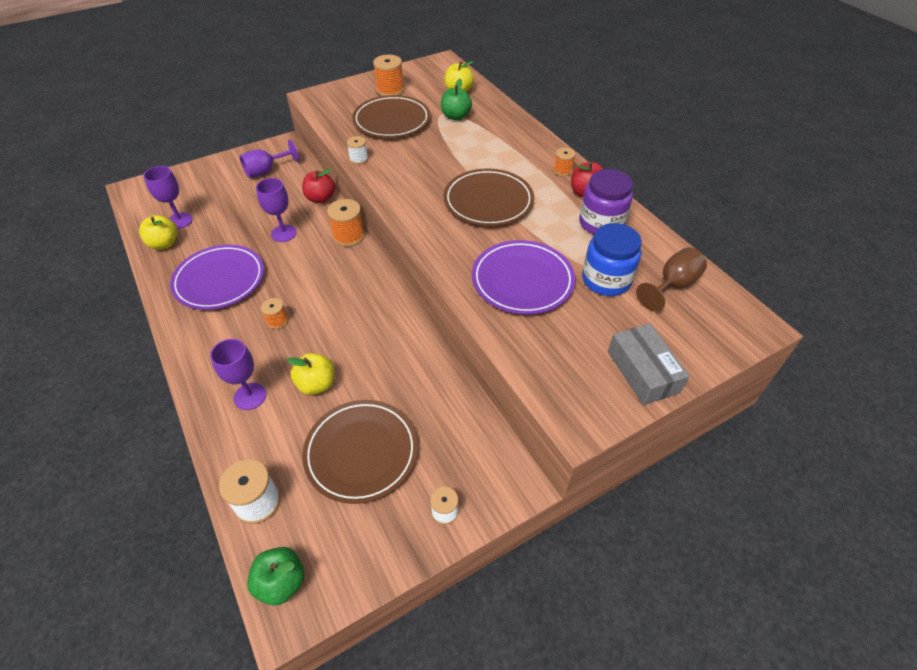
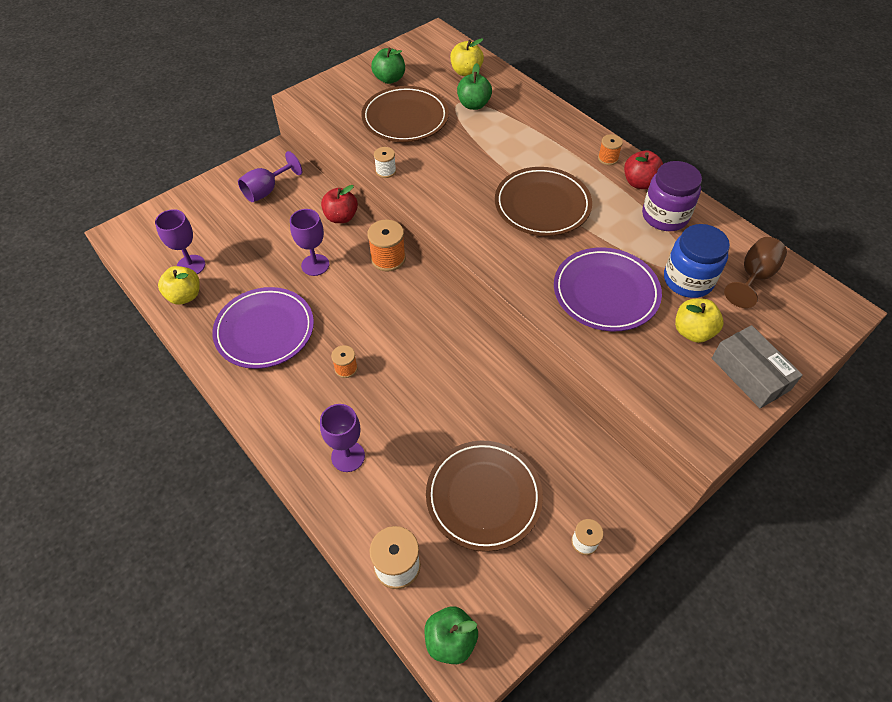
camera: 10 degrees left, 5 degrees up
(316, 384) = (413, 432): yellow apple -> yellow apple (692, 331)
(390, 90) = (389, 79): orange spool -> green apple

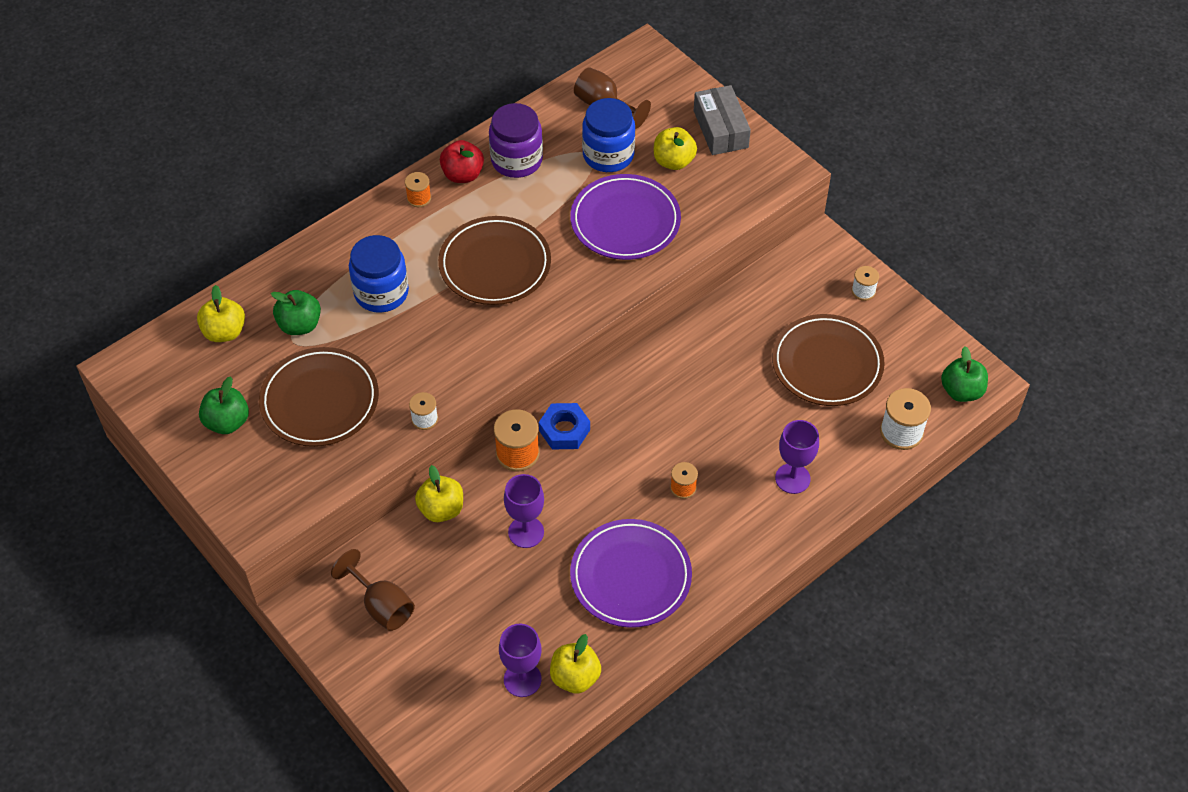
camera: 90 degrees left, 0 degrees up
(267, 190) = (381, 605): purple goblet -> brown goblet
(341, 217) = (441, 509): red apple -> yellow apple
(409, 287) = (564, 430): none -> blue nut
(507, 143) = (381, 292): none -> blue jar
(750, 374) = (720, 129): grey box -> grey box turned 75 degrees counterclockwise

